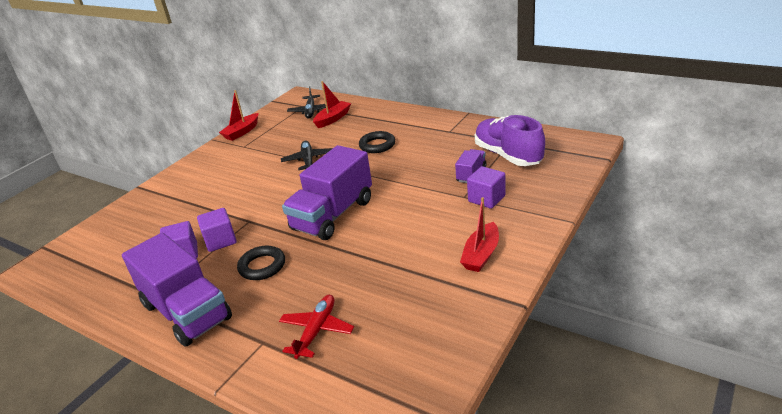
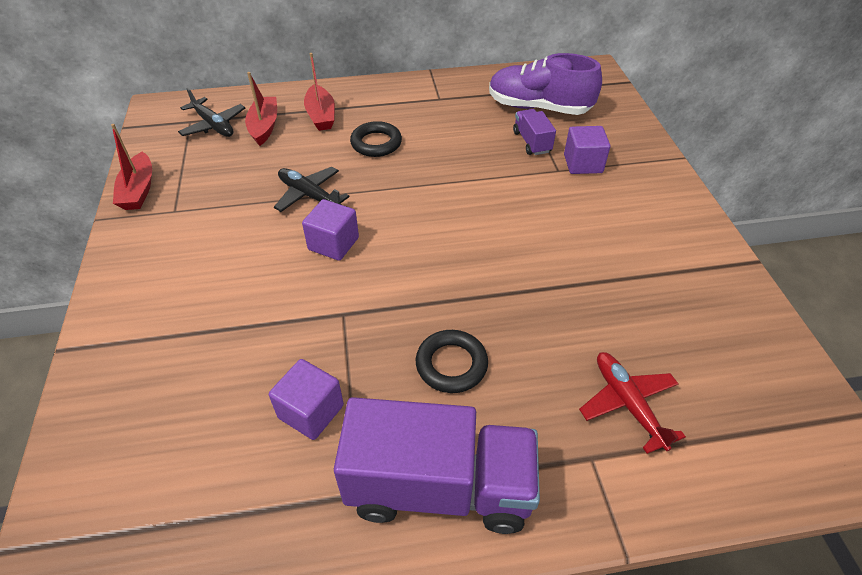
camera: 45 degrees left, 15 degrees up
(220, 241) = (341, 362): purple cube -> purple cube (333, 244)
(333, 215) = (446, 254): purple truck -> none
(481, 254) = (659, 227): red boat -> red boat (321, 115)

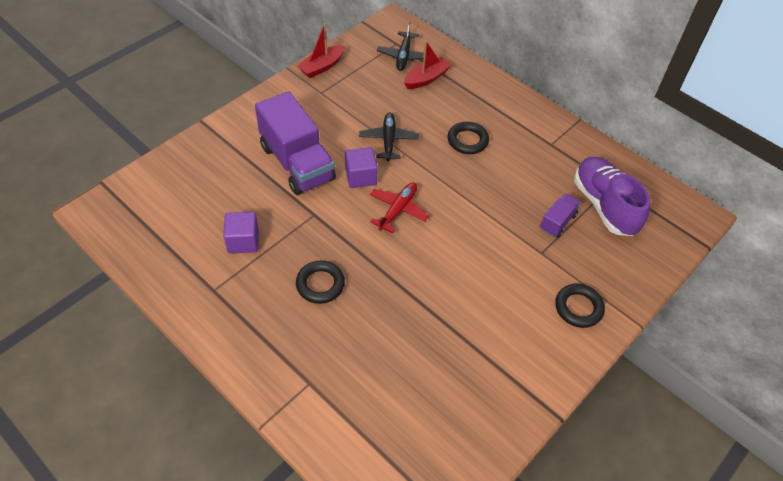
camera: 50 degrees right, 5 degrees up
(321, 115) = (465, 97): red boat -> none
(439, 486) = (241, 321): purple truck -> purple truck (297, 163)
(583, 164) = (564, 264): purple cube -> none
(627, 404) = (361, 385): red plane -> red plane (398, 210)
(639, 182) = (578, 308): none -> black ring

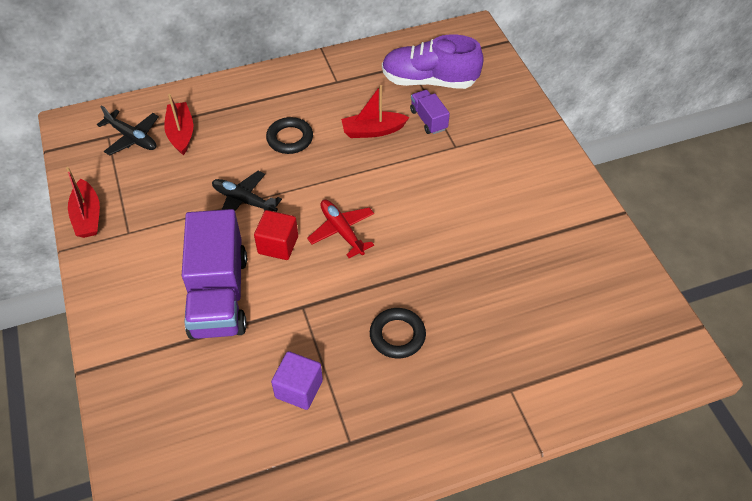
camera: 60 degrees left, 0 degrees up
(297, 163) = (219, 295): purple truck -> purple truck turned 90 degrees clockwise
(361, 177) = (278, 245): purple cube -> red cube
(515, 189) = (373, 131): none -> red boat
(578, 308) = (525, 149): black ring -> none

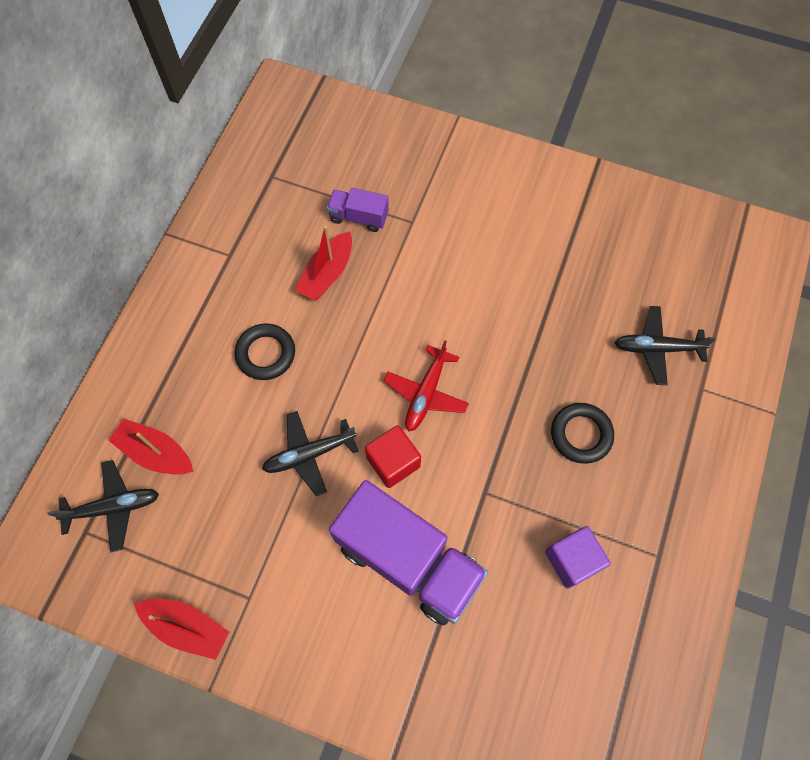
camera: 50 degrees left, 15 degrees up
(341, 231) = (426, 393): red plane -> red plane turned 75 degrees counterclockwise
(429, 81) = (310, 177): purple shoe -> none
(512, 340) = (657, 348): none -> black plane

